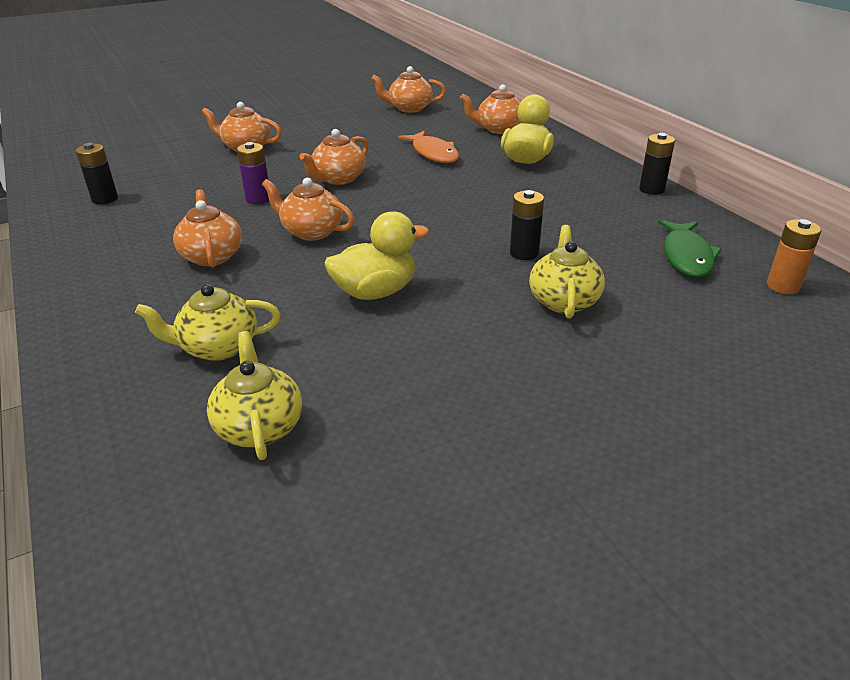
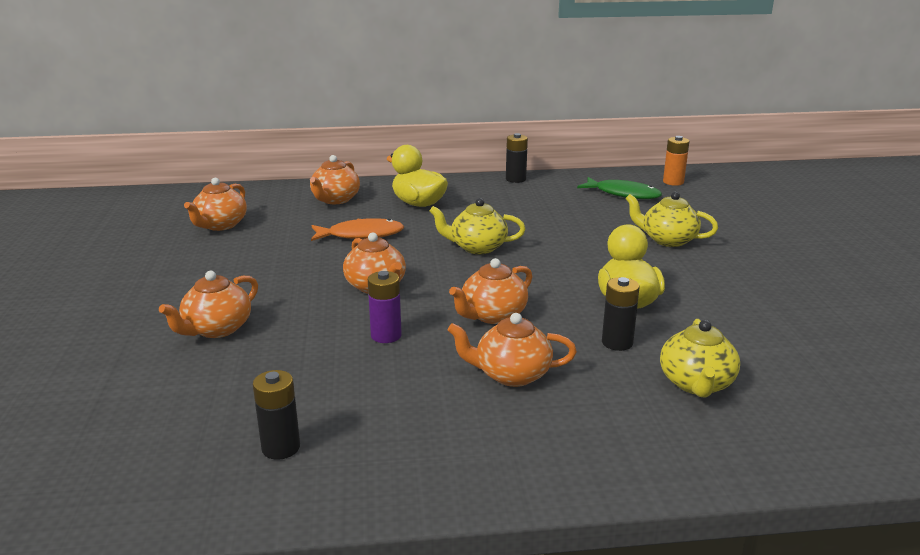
camera: 70 degrees left, 10 degrees down
(259, 426) = (814, 374): yellow teapot -> yellow teapot (477, 247)
(524, 253) = (591, 238): black battery -> black battery (617, 343)

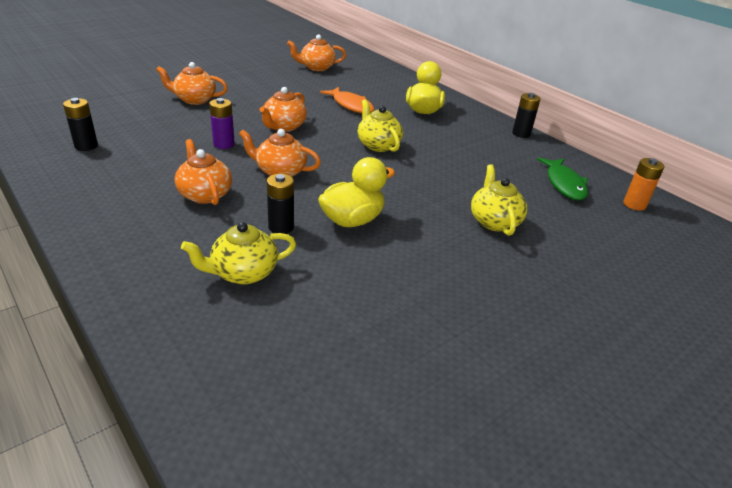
camera: 55 degrees right, 10 degrees up
(335, 200) = (393, 86): orange teapot -> none

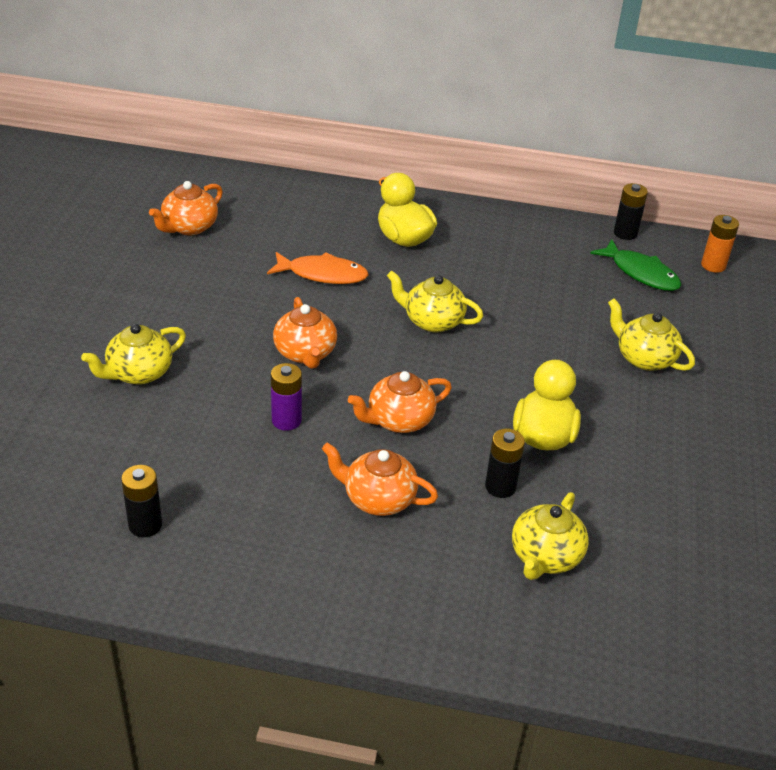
camera: 40 degrees left, 5 degrees up
(194, 100) = (138, 373): orange teapot -> yellow teapot
(521, 134) = (531, 221): black battery -> black battery (625, 233)

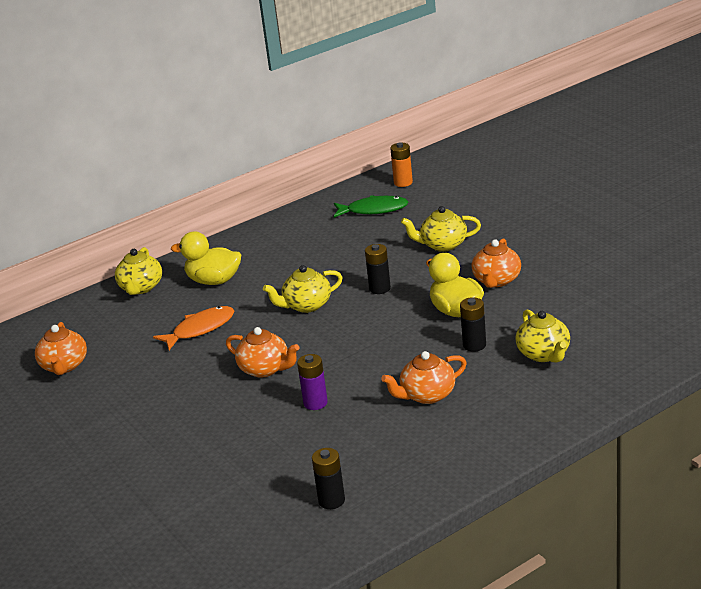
camera: 40 degrees left, 10 degrees down
(138, 373) = (185, 449): yellow teapot -> yellow teapot (141, 288)
(399, 420) = (374, 358): orange teapot -> orange teapot (496, 280)
(625, 233) = (332, 197): black battery -> black battery (379, 288)

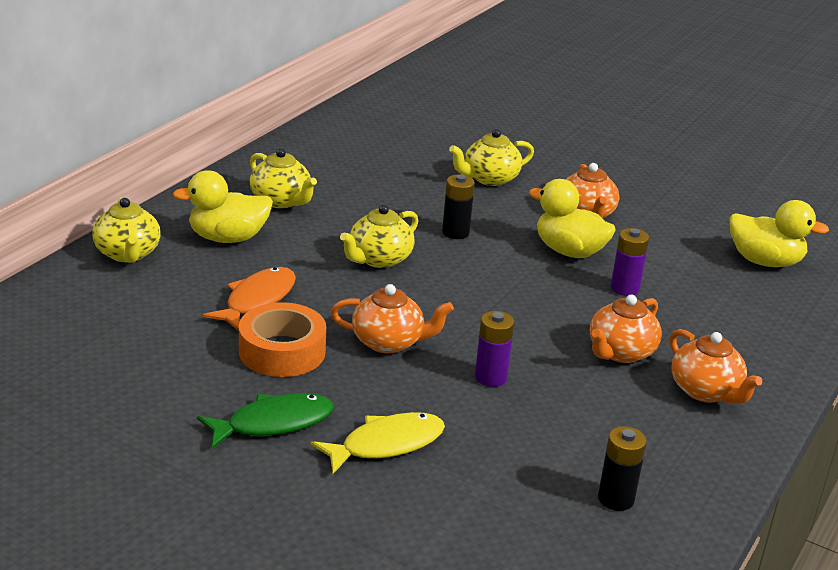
camera: 30 degrees left, 0 degrees up
(64, 366) = (89, 368): orange teapot -> orange teapot (706, 391)
(189, 368) = (282, 351): none -> orange tape
(208, 441) = (386, 444): none -> yellow fish
(373, 210) = (371, 143): green fish -> green fish (273, 423)
(403, 182) = (382, 112): orange battery -> none
(474, 345) = (624, 288): black battery -> purple battery
(544, 354) = (711, 292): yellow teapot -> yellow teapot (281, 201)
(614, 333) = (765, 261): none -> yellow duck

